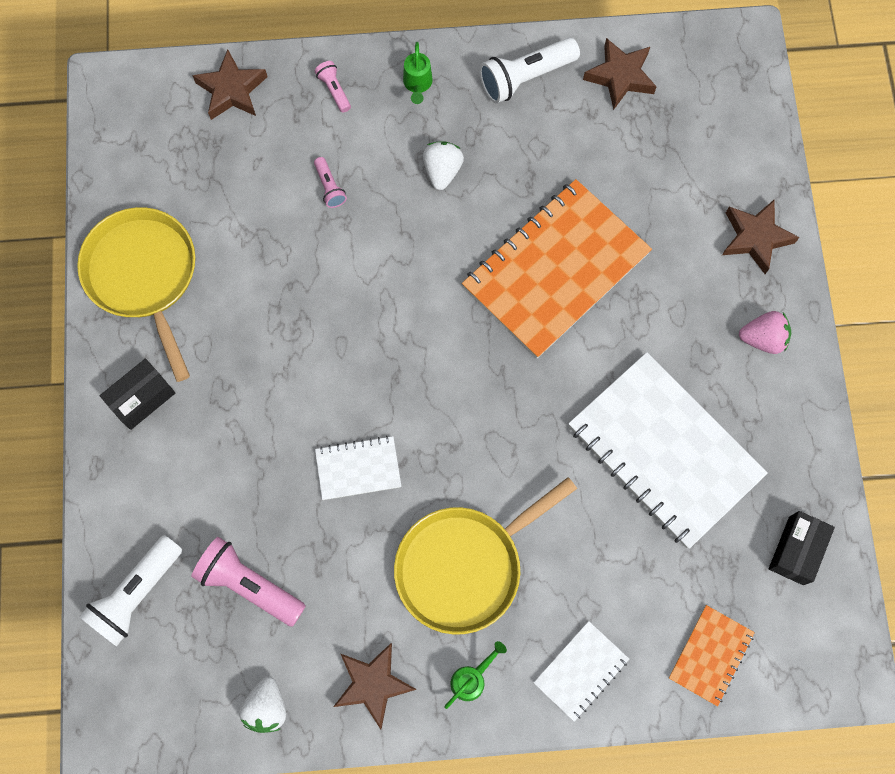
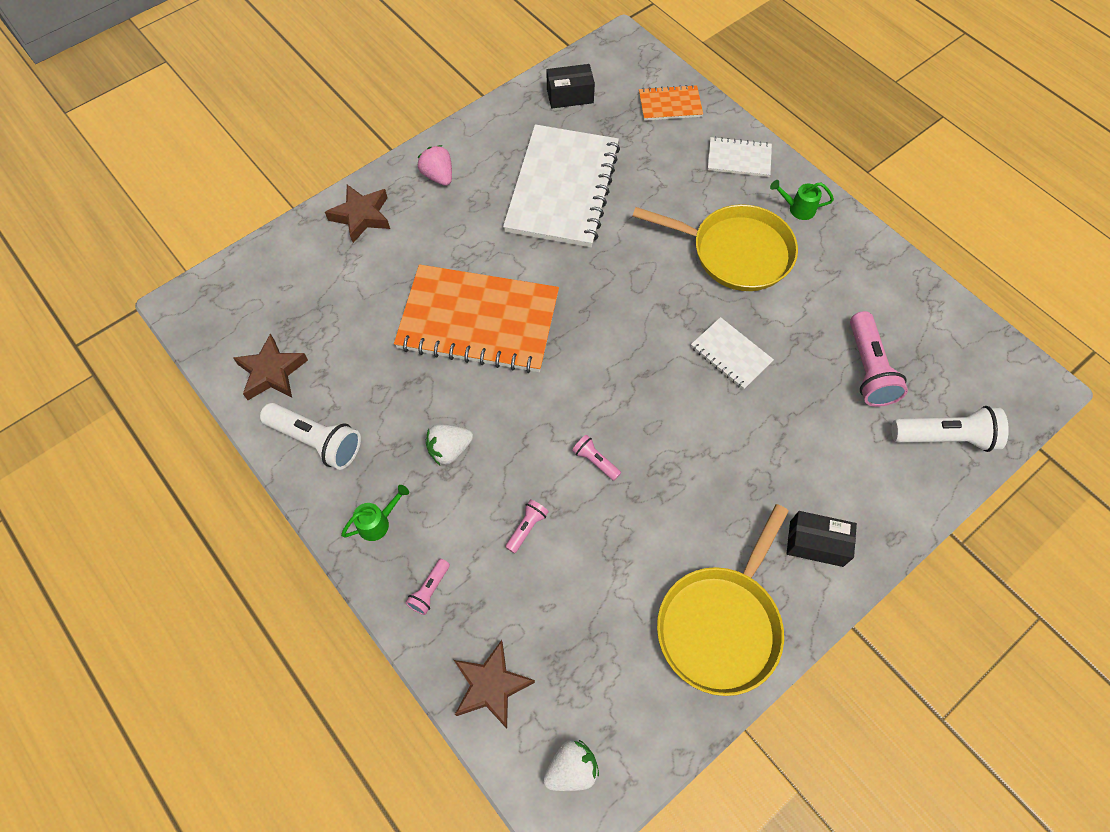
camera: 125 degrees left, 10 degrees down
(267, 707) = (926, 306): white strawberry -> white strawberry (571, 769)
(346, 277) = (595, 461): none -> pink flashlight
(373, 684) = (853, 257): brown star -> none

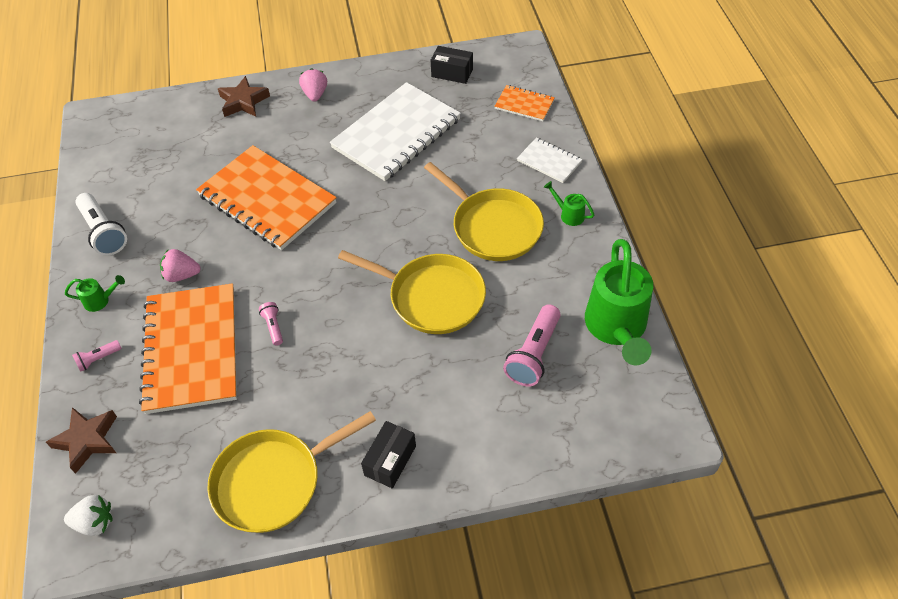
camera: 30 degrees right, 10 degrees down
(272, 372) = (110, 178): brown star -> none
(449, 450) = (182, 275): white strawberry -> pink strawberry
(527, 528) = (192, 349): pink flashlight -> orange notebook
(731, 354) = (431, 297): white notebook -> yellow pan
(816, 543) = (390, 460): black box -> black box turned 75 degrees clockwise
(922, 308) = (616, 328): none -> green watering can
(945, 437) = (558, 433): white flashlight -> none

